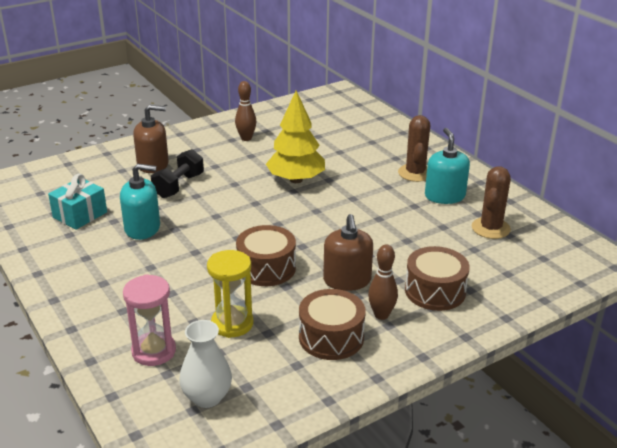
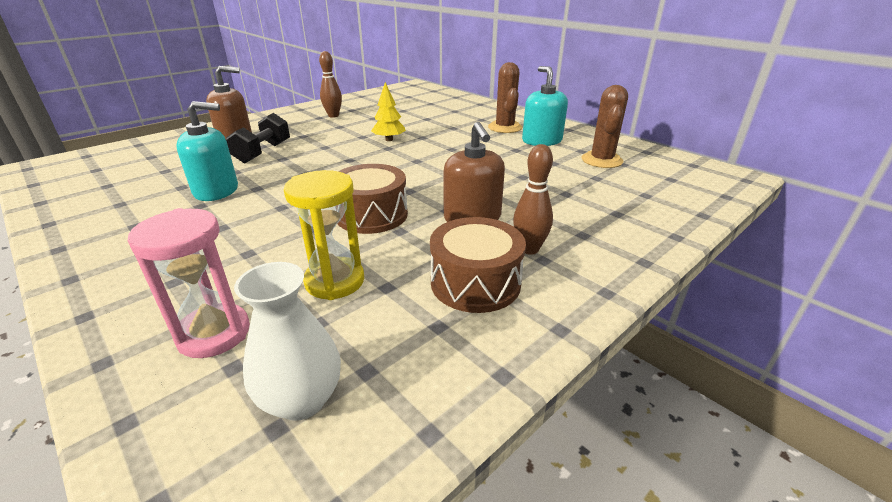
camera: 10 degrees left, 0 degrees up
(80, 215) = (139, 185): turquoise gift -> none
(296, 180) = (389, 140): yellow tree -> yellow tree, size x0.56
(435, 291) = (579, 218): brown drum -> none

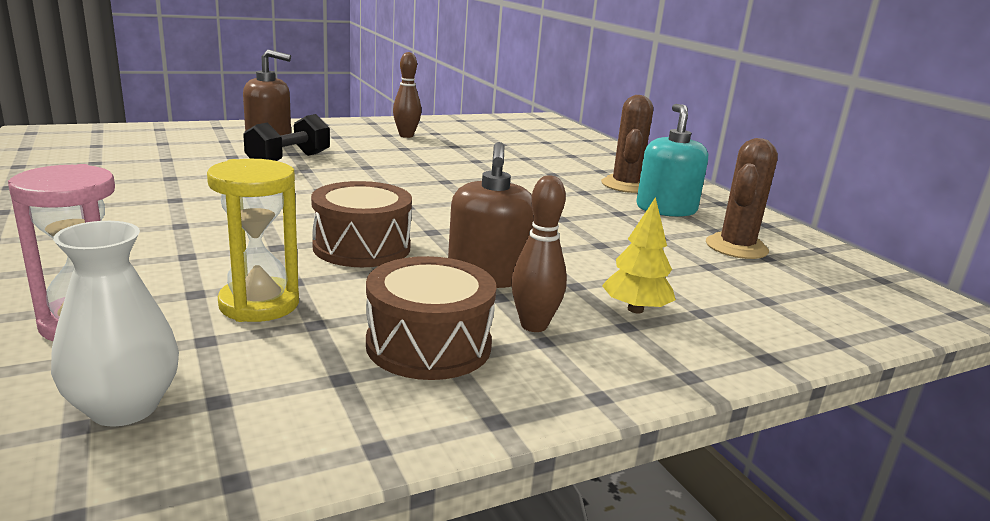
camera: 15 degrees right, 10 degrees down
(216, 190) = (204, 188): turquoise soap dispenser -> none
(389, 140) = (454, 172): yellow tree -> yellow tree (635, 309)

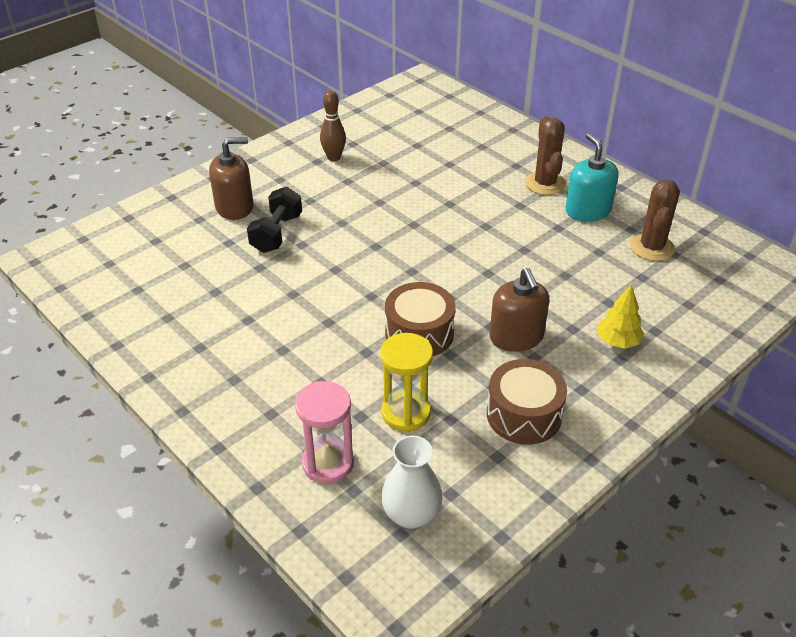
camera: 15 degrees left, 20 degrees up
(534, 325) = (569, 377): brown bowling pin -> none

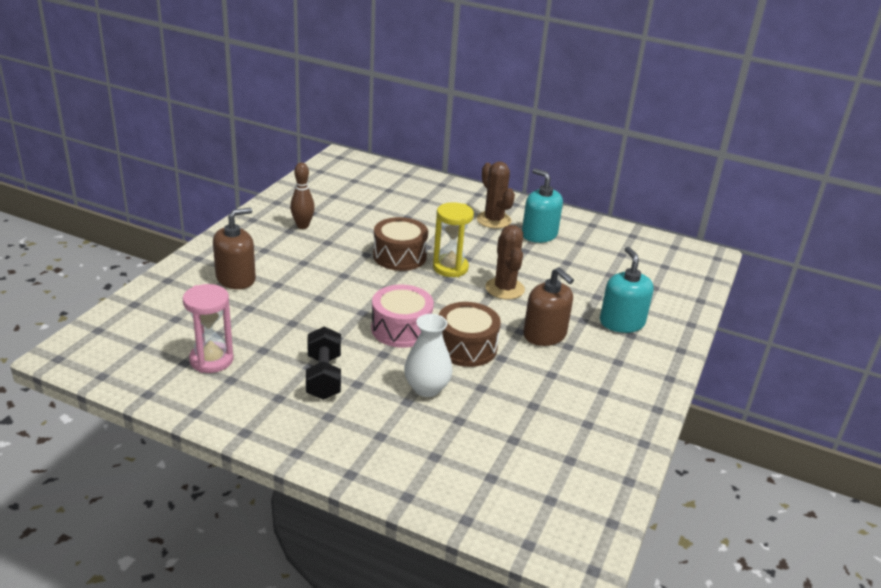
camera: 25 degrees left, 10 degrees down
(276, 233) = (290, 293): black dumbbell -> black dumbbell (323, 377)
(328, 463) = (455, 462): pink hourglass -> pink hourglass (211, 360)
(364, 297) = (401, 329): none -> pink drum
(406, 413) = (495, 409): yellow hourglass -> yellow hourglass (450, 268)
(411, 514) = (549, 483): white vase -> white vase (427, 388)
(524, 415) = (587, 389): brown drum -> brown drum (399, 256)
(617, 341) = (622, 322): yellow tree -> turquoise soap dispenser
(651, 247) = (603, 253): brown cactus -> brown cactus (504, 289)

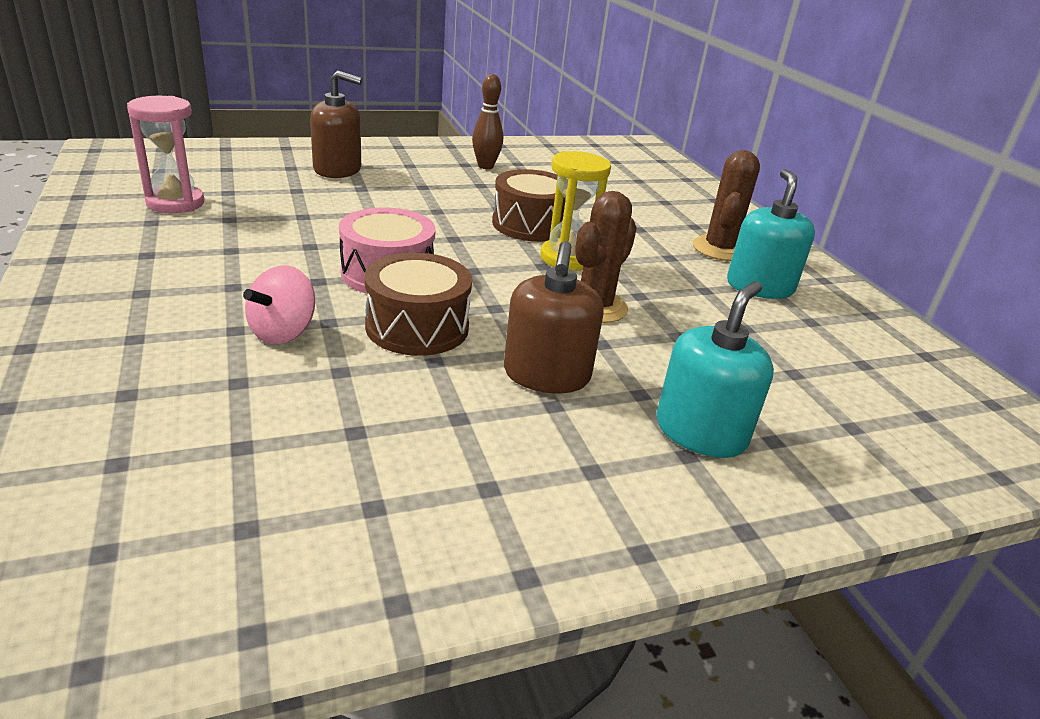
camera: 45 degrees right, 0 degrees up
(323, 377) = (220, 264): black dumbbell -> none
(427, 388) = (283, 332): white vase -> pink spinning top

